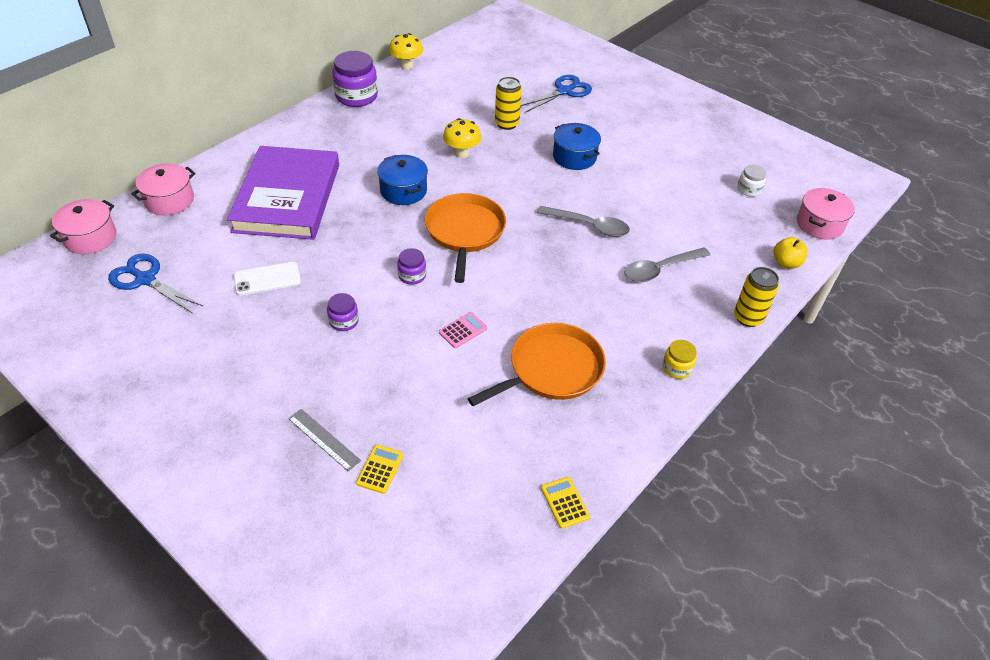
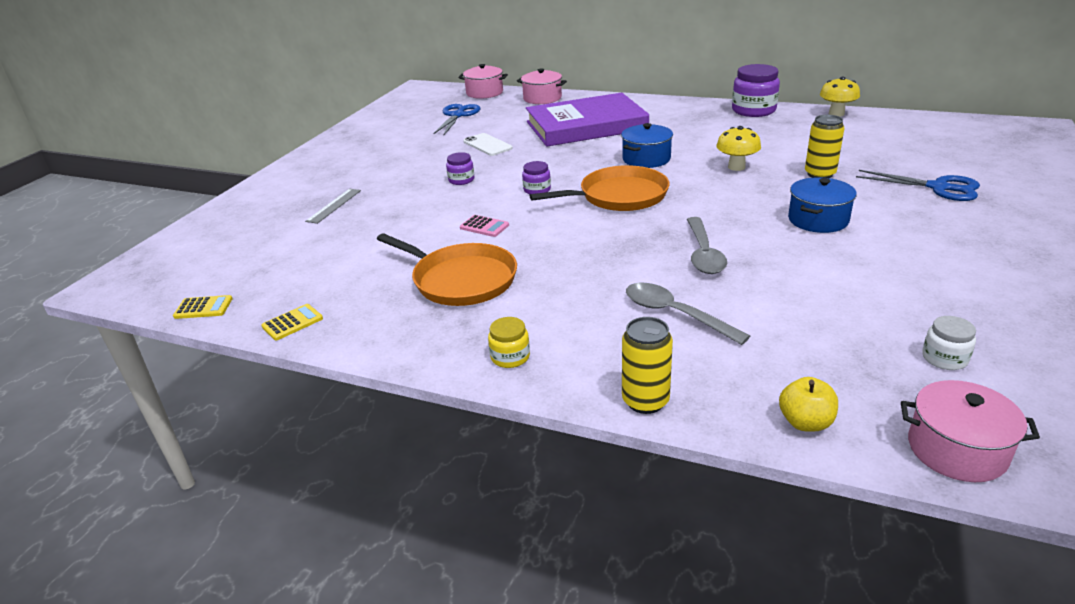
camera: 75 degrees right, 15 degrees down
(380, 469) = (310, 232): yellow calculator -> yellow calculator (203, 308)

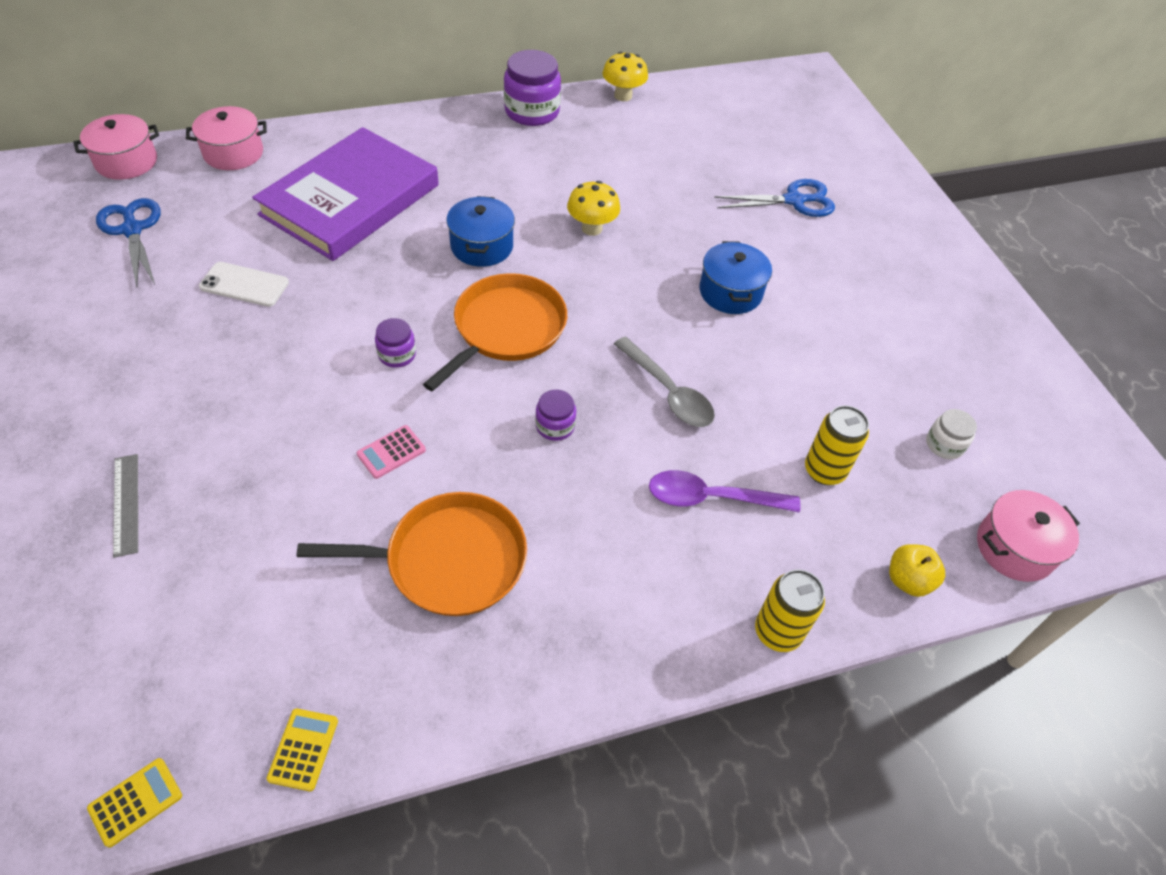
camera: 45 degrees left, 20 degrees up
(461, 180) = (275, 373): purple jar -> purple jar (555, 426)
(484, 226) = (391, 452): pink calculator -> pink calculator turned 150 degrees clockwise
(510, 357) = (611, 649): yellow jar -> none
(675, 314) = (712, 498): grey spoon -> purple spoon
(820, 174) = (681, 213): yellow can -> yellow can (824, 470)

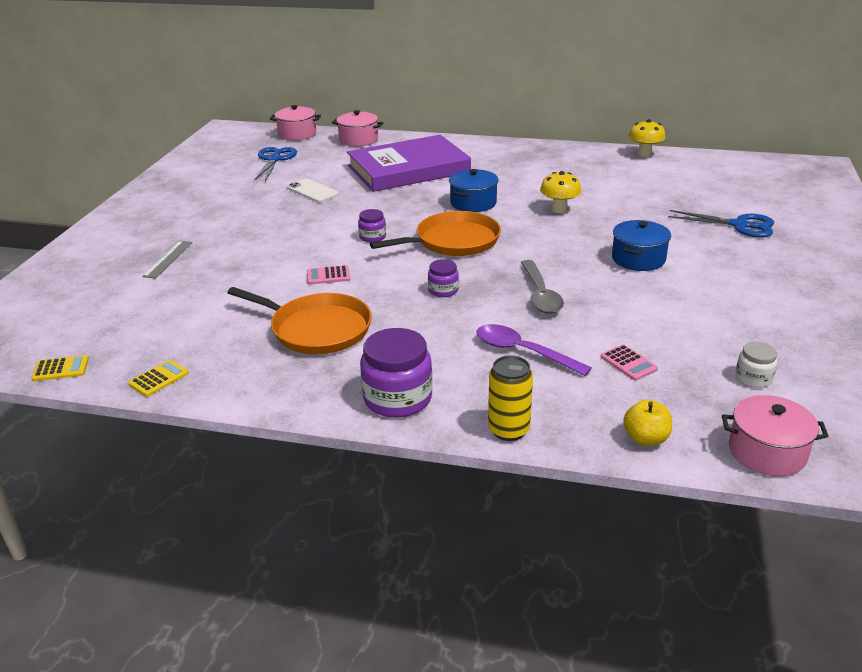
camera: 35 degrees right, 20 degrees down
(532, 111) = (568, 151): purple jar -> purple jar (397, 398)
(824, 470) = (628, 363): yellow can -> pink calculator

